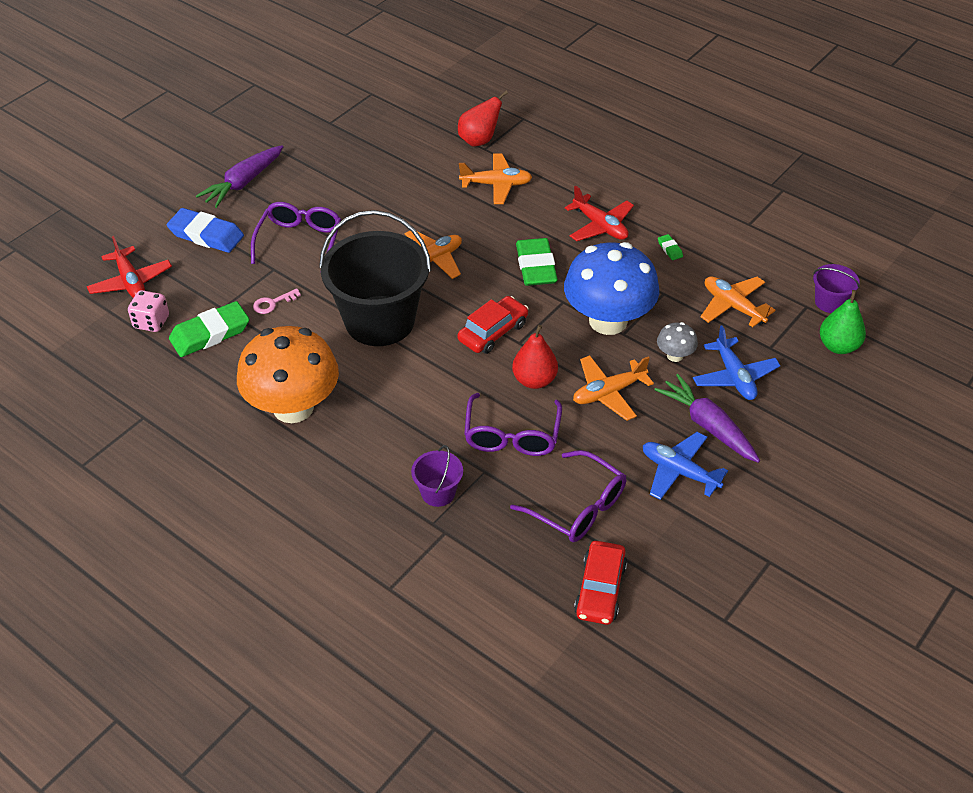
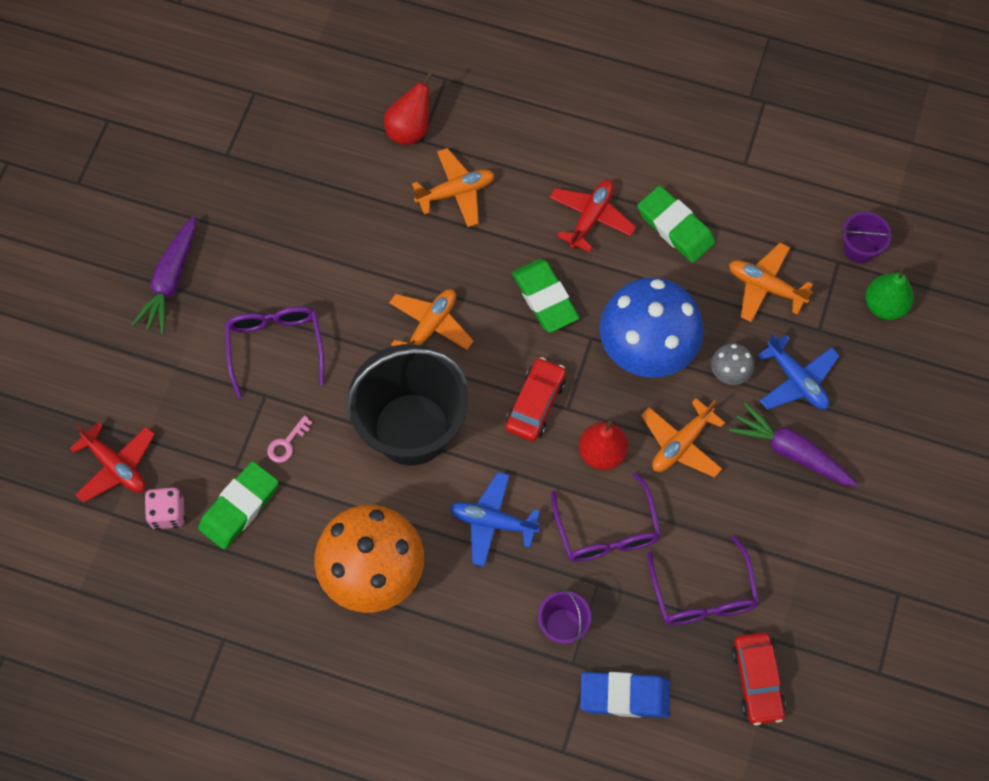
camera: 20 degrees left, 20 degrees up
(206, 235) = (166, 371): blue eraser -> blue eraser (624, 696)
(578, 507) = (703, 595): purple glasses -> purple glasses turned 60 degrees clockwise
(600, 226) = (591, 218): red plane -> red plane turned 90 degrees counterclockwise
(670, 249) = (675, 227): green eraser -> green eraser, size x2.32
(679, 472) = (783, 518): blue plane -> blue plane (492, 522)

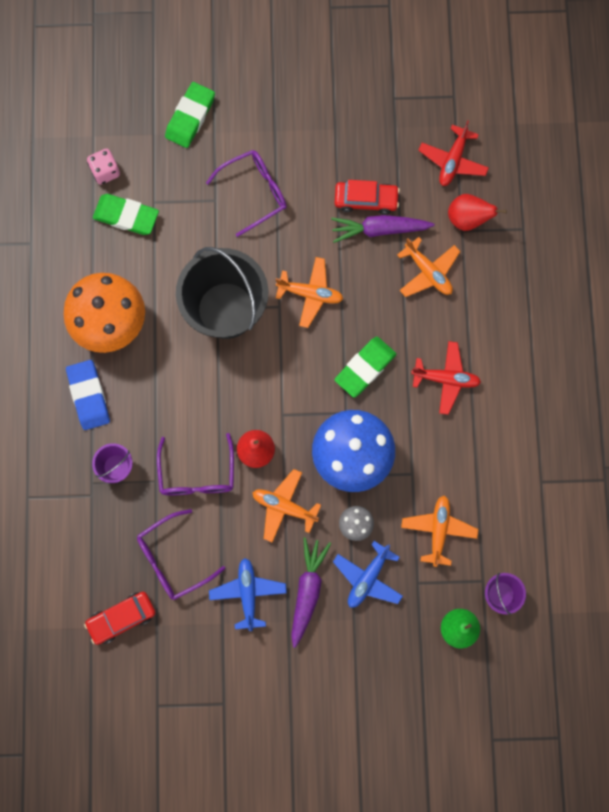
camera: 70 degrees right, 10 degrees up
(116, 466) = (127, 124): red plane -> red plane (453, 161)
(170, 281) = (278, 101): purple carrot -> purple carrot (379, 230)
(287, 443) = (184, 229): pink key -> none
(492, 522) = (176, 392): blue plane -> blue plane (248, 593)
(535, 404) = (277, 390): red car -> red car (366, 200)
(607, 531) = (197, 475): purple glasses -> purple glasses turned 60 degrees counterclockwise
(624, 696) = (79, 527): blue eraser -> blue eraser (88, 396)
(675, 227) = (463, 445): green eraser -> green eraser (190, 117)

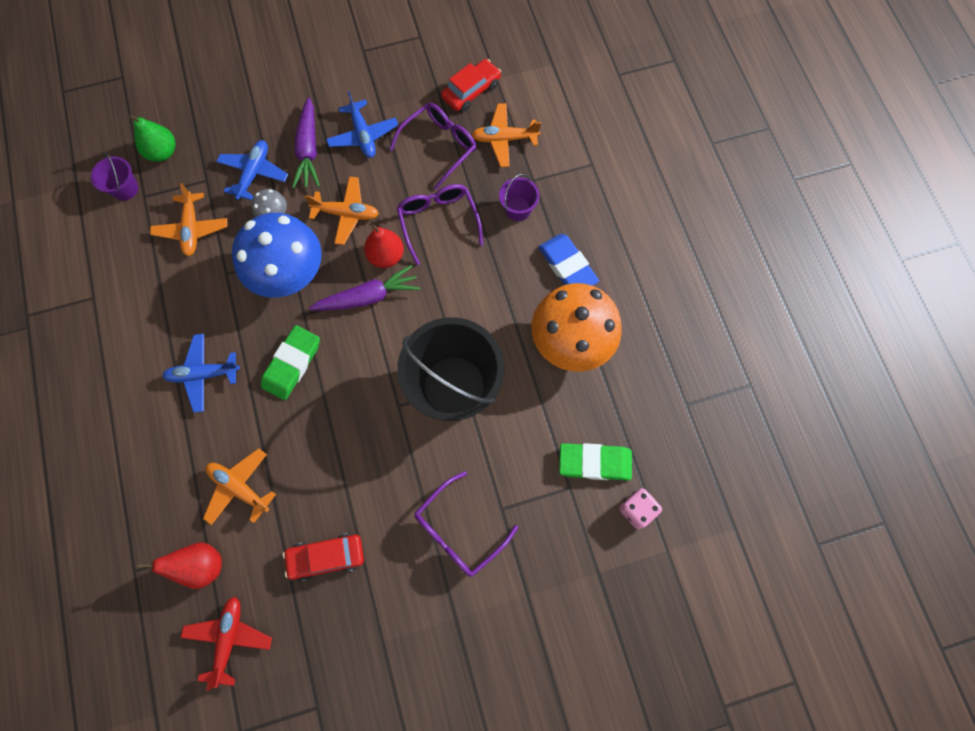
camera: 165 degrees right, 5 degrees down
(190, 117) = (561, 608): green eraser -> none
(310, 294) = (367, 428): orange plane -> orange plane (504, 139)
(379, 230) = (304, 524): purple carrot -> purple carrot (368, 297)
(446, 379) = (203, 374): red plane -> blue plane

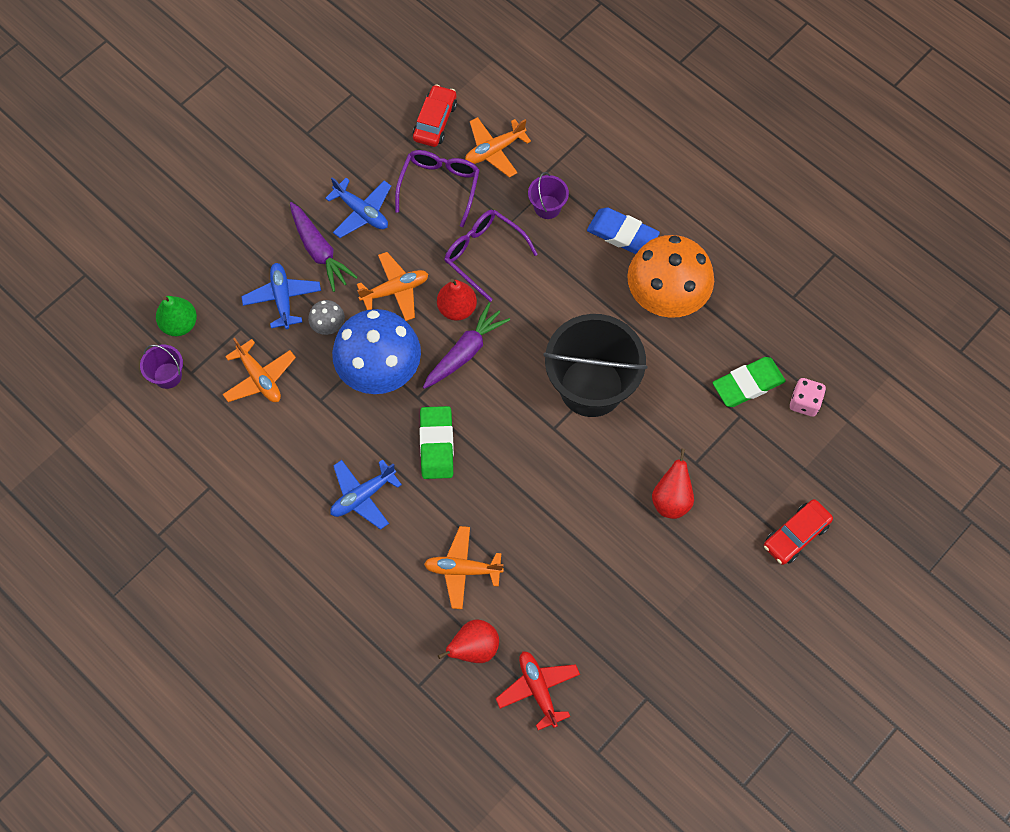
camera: 30 degrees left, 5 degrees down
(326, 557) = (575, 581): red car -> red car (796, 535)
(458, 531) = (671, 499): purple glasses -> red pear

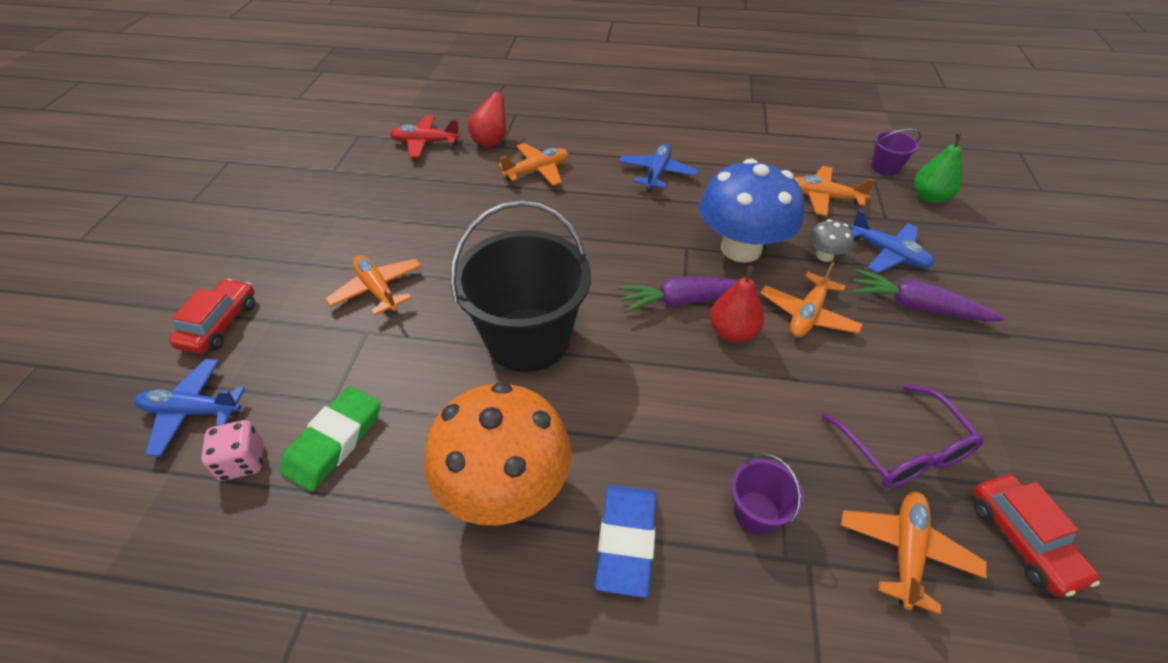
camera: 145 degrees right, 20 degrees down
(361, 212) = (935, 366): blue plane -> blue plane (192, 411)
(436, 444) = (634, 226): green eraser -> none
(465, 352) = (683, 301): purple carrot -> purple carrot turned 75 degrees clockwise
(483, 254) = (767, 402): purple glasses -> none
(538, 689) = (425, 143): red plane -> red plane turned 150 degrees clockwise
(622, 234) = (626, 541): blue eraser -> blue eraser turned 75 degrees counterclockwise
(671, 499) = (377, 290): red pear -> orange plane

